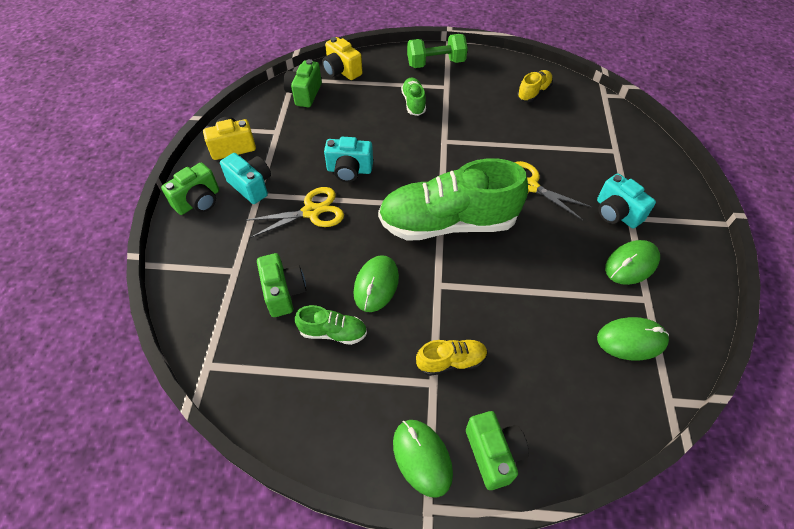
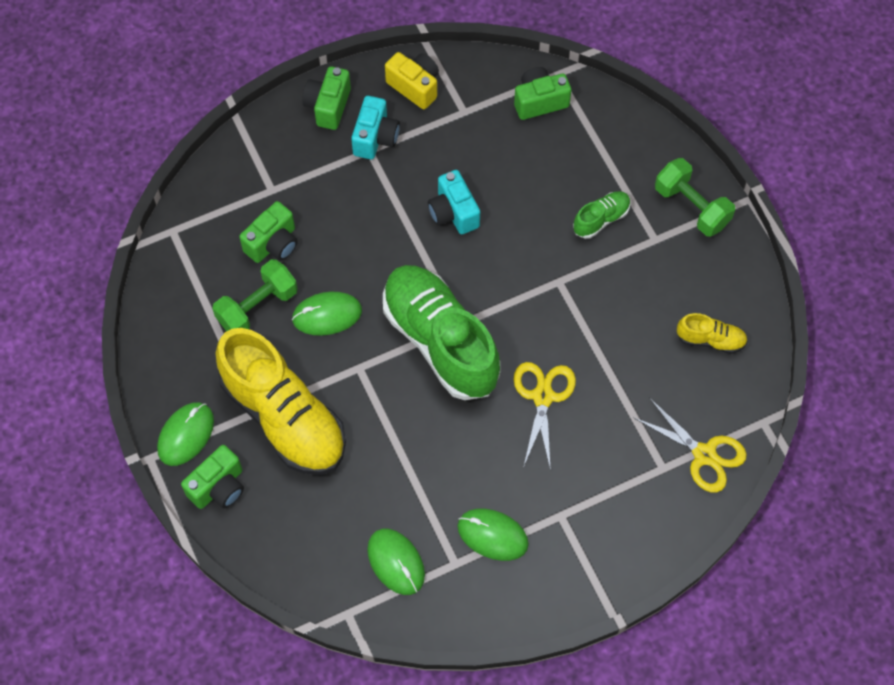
camera: 60 degrees right, 10 degrees up
(199, 201) = (328, 106): green camera -> green camera turned 90 degrees clockwise
(311, 212) = (377, 210): yellow scissors -> yellow scissors (704, 454)
(333, 332) = (257, 307): green shoe -> green dumbbell
(341, 71) = (605, 115): yellow camera -> none
(451, 361) = (284, 416): yellow shoe -> yellow shoe, size x2.30
(616, 213) = (558, 499): turquoise camera -> none

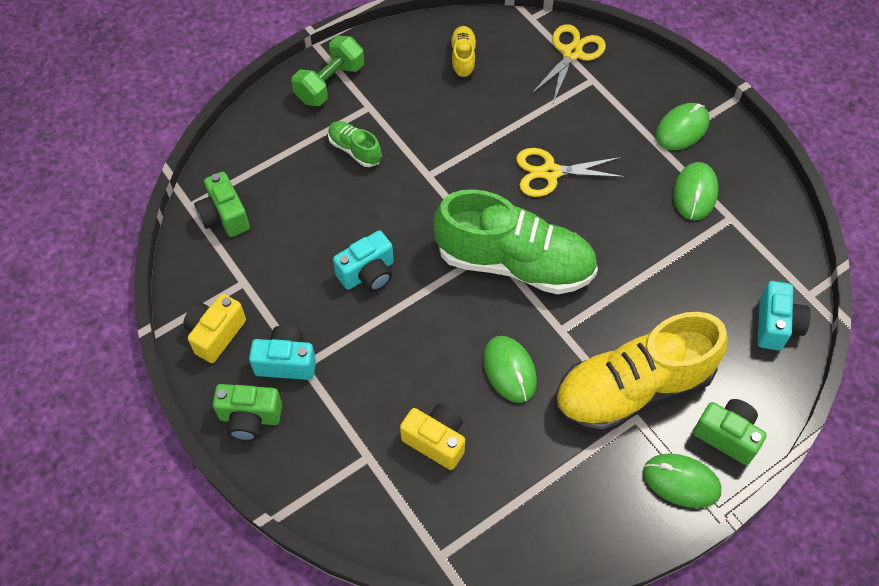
camera: 100 degrees left, 5 degrees down
(257, 307) = (516, 441): green dumbbell -> none
(273, 244) = (436, 441): green camera -> yellow camera
(284, 416) = (633, 389): yellow shoe -> yellow shoe turned 150 degrees counterclockwise
(320, 569) = (776, 325): none -> turquoise camera
(396, 562) = (747, 264): green mouse -> green mouse (682, 129)
(440, 341) = (514, 263): green shoe -> green shoe turned 120 degrees counterclockwise

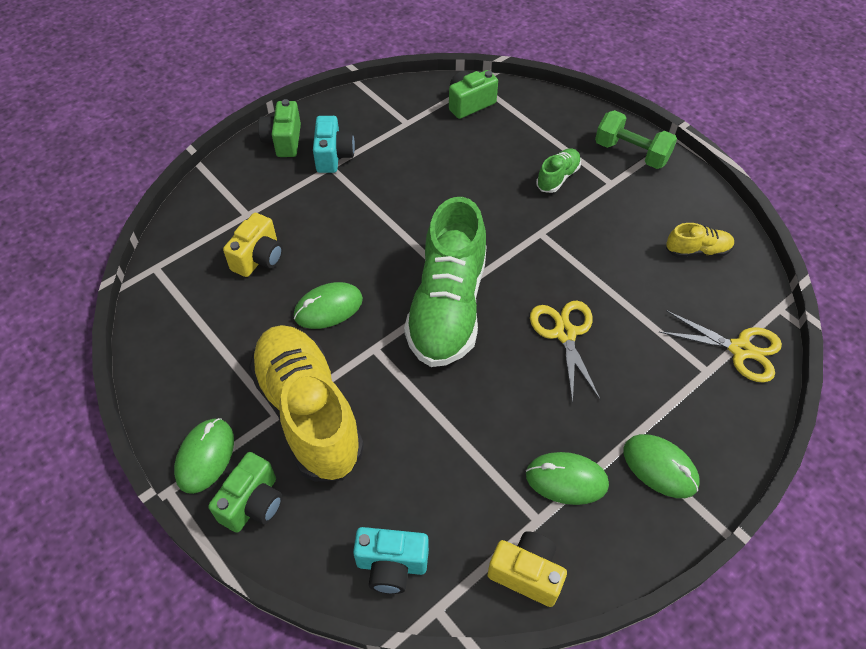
camera: 85 degrees right, 5 degrees down
(215, 334) = (357, 113): yellow camera -> yellow camera (526, 573)
(368, 273) = (423, 199): turquoise camera -> none

